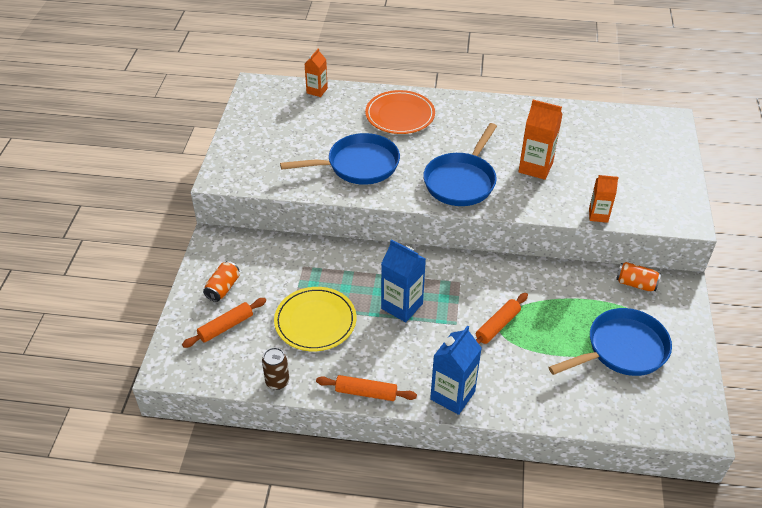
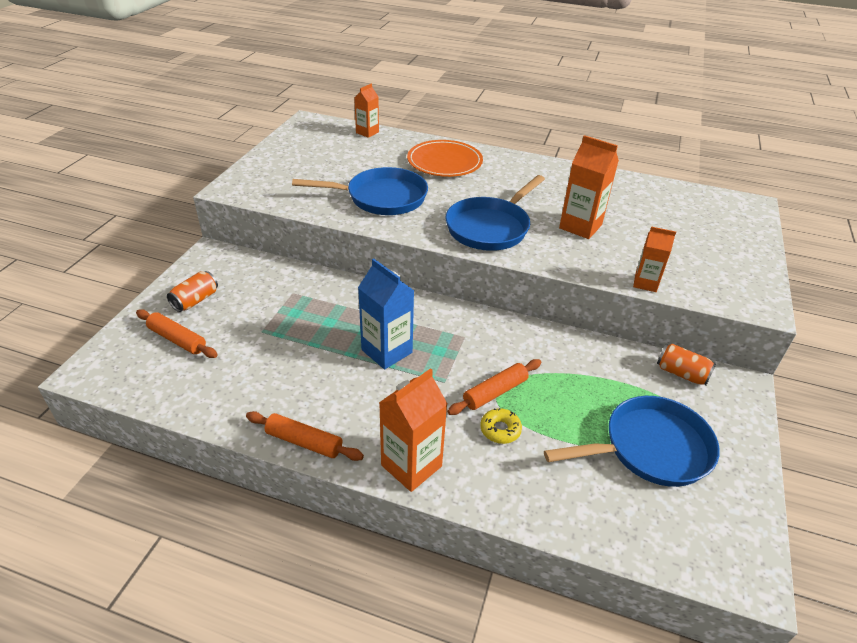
camera: 10 degrees right, 5 degrees down
(226, 327) = (177, 339): orange rolling pin -> orange rolling pin turned 60 degrees clockwise
(277, 382) = (204, 409): brown can -> none
(315, 321) = (280, 351): yellow plate -> none
(452, 395) = (411, 466): blue carton -> orange carton
(509, 355) = (500, 430): none -> yellow donut

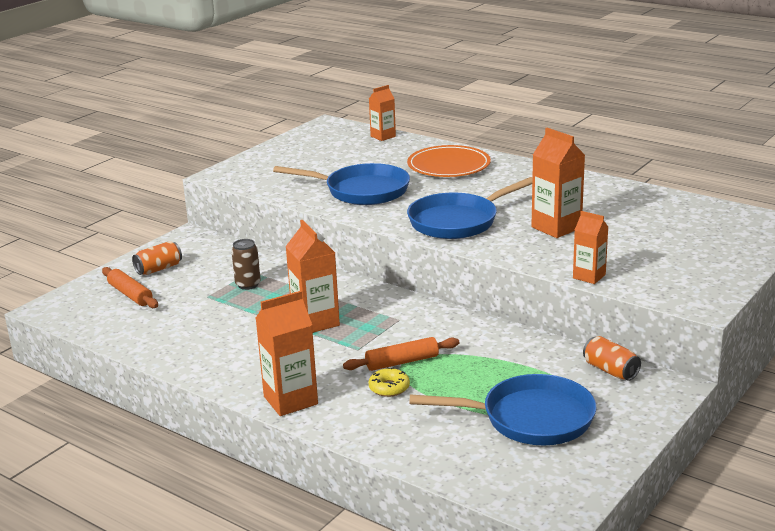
camera: 20 degrees right, 15 degrees down
(297, 310) = (248, 285): none -> brown can
(304, 442) = (205, 374): orange rolling pin -> none
(387, 351) = (315, 322): blue carton -> orange carton

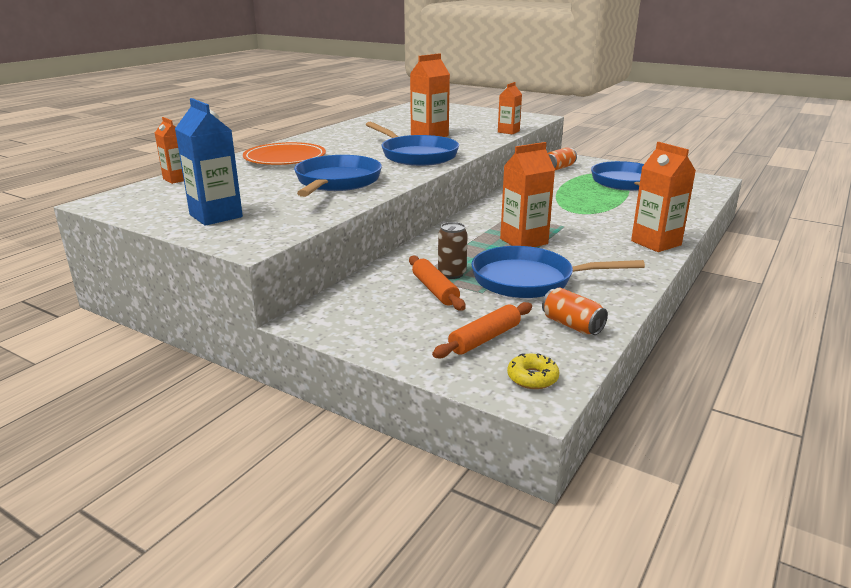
camera: 95 degrees left, 0 degrees up
(159, 269) = (410, 329): orange can -> orange can (572, 325)
(222, 318) = (529, 280): none -> blue pan
(283, 159) = (216, 216): none -> blue carton
(389, 388) = (615, 215): yellow donut -> yellow donut (532, 378)
(402, 362) = (576, 212): orange rolling pin -> orange rolling pin (435, 290)

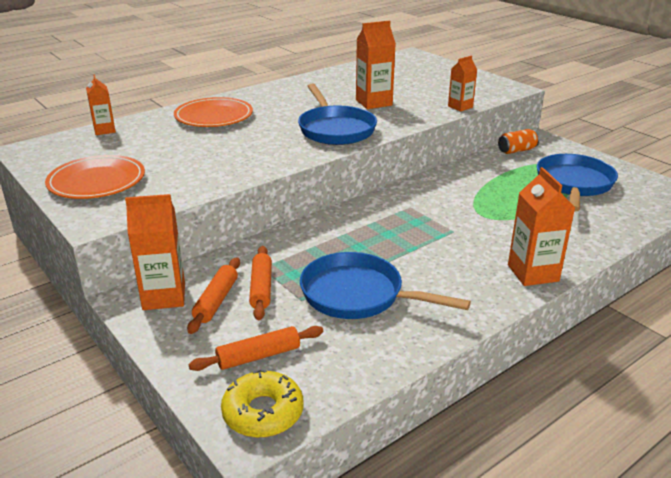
camera: 20 degrees right, 5 degrees up
(216, 216) = (97, 181): blue carton -> orange plate
(337, 182) = (231, 155): blue pan -> none
(401, 306) = (216, 301): none -> orange rolling pin
(452, 274) = (292, 272): brown can -> none
(524, 241) = (395, 244): orange carton -> orange carton (164, 296)
(532, 378) = (263, 412): yellow donut -> yellow donut, size x1.63
(572, 325) = (352, 360): orange can -> none

